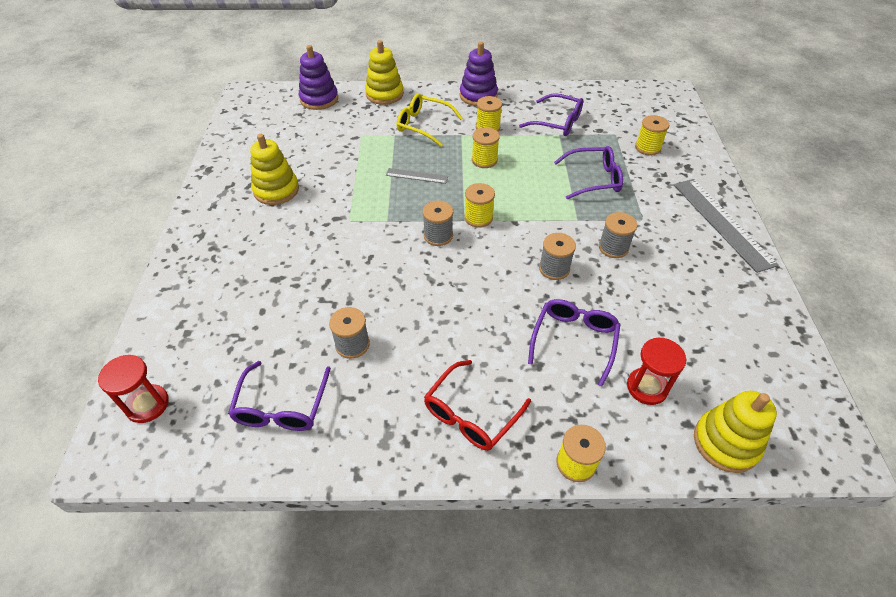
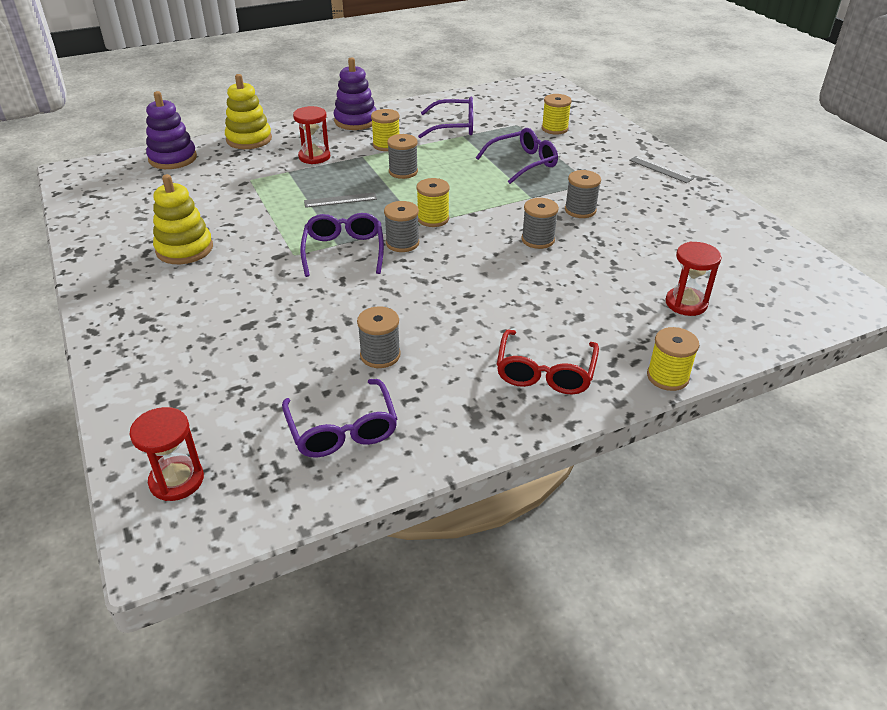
camera: 25 degrees left, 10 degrees down
(423, 125) = (314, 157): yellow glasses -> red hourglass
(484, 160) = (403, 172): yellow spool -> grey spool
(574, 340) = (597, 288): purple glasses -> purple glasses (344, 251)
(722, 223) = (660, 169): grey ruler -> grey ruler, size x0.50
(725, 443) = (777, 322): yellow stacking toy -> none

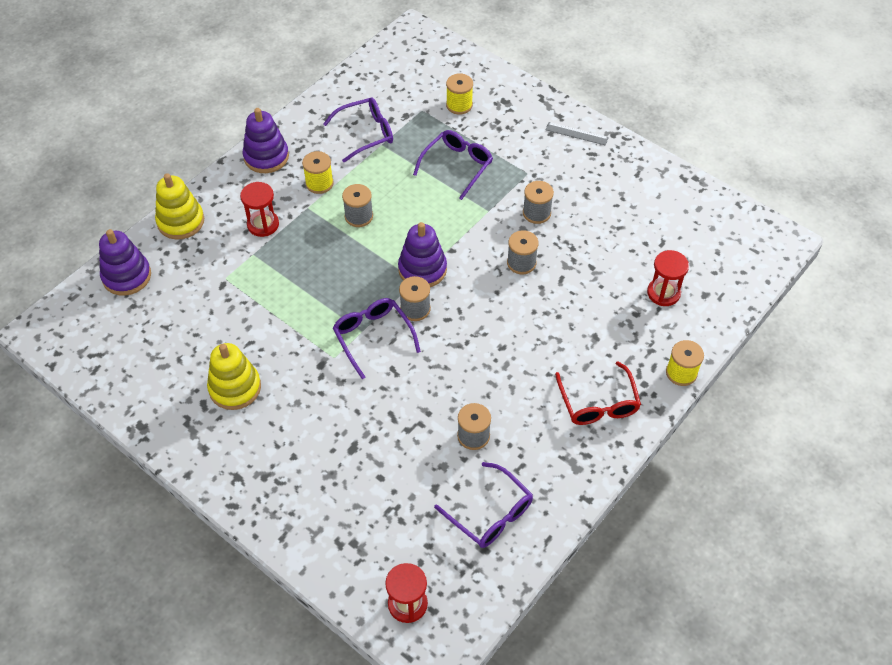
camera: 25 degrees left, 15 degrees up
(340, 200) = (327, 275): grey ruler -> none
(433, 219) = (422, 269): yellow spool -> purple stacking toy

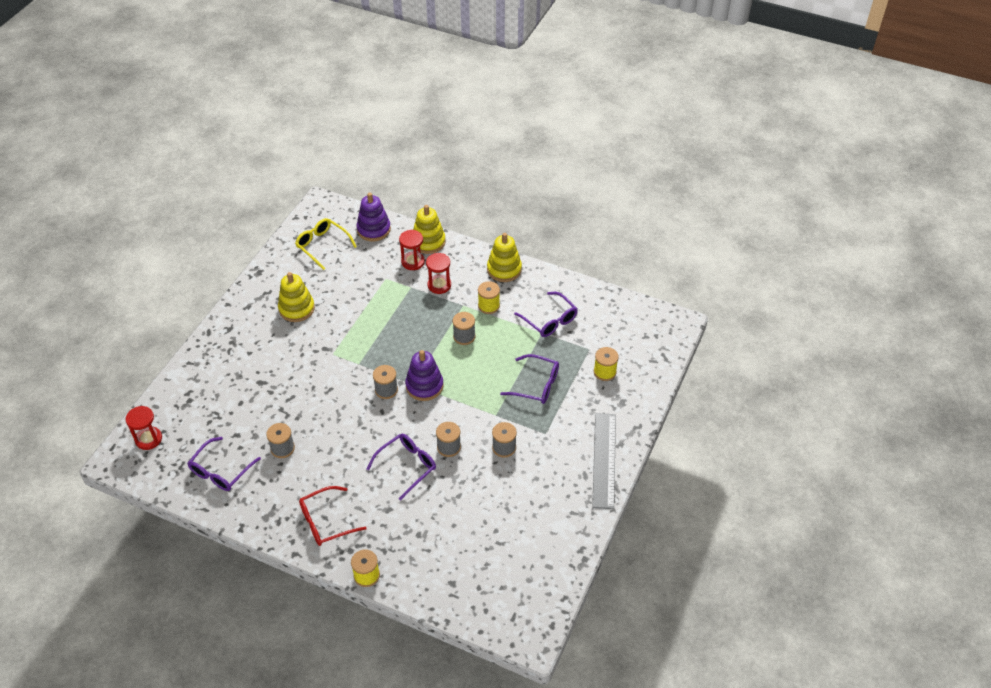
camera: 75 degrees right, 5 degrees down
(127, 340) = (322, 245): none -> yellow glasses
(266, 157) = (504, 269): purple stacking toy -> yellow stacking toy
(373, 337) = (355, 371): purple glasses -> purple glasses (407, 466)
(576, 133) = (604, 460): grey ruler -> grey ruler, size x2.01
(663, 293) = (445, 551): red hourglass -> red hourglass (413, 262)

